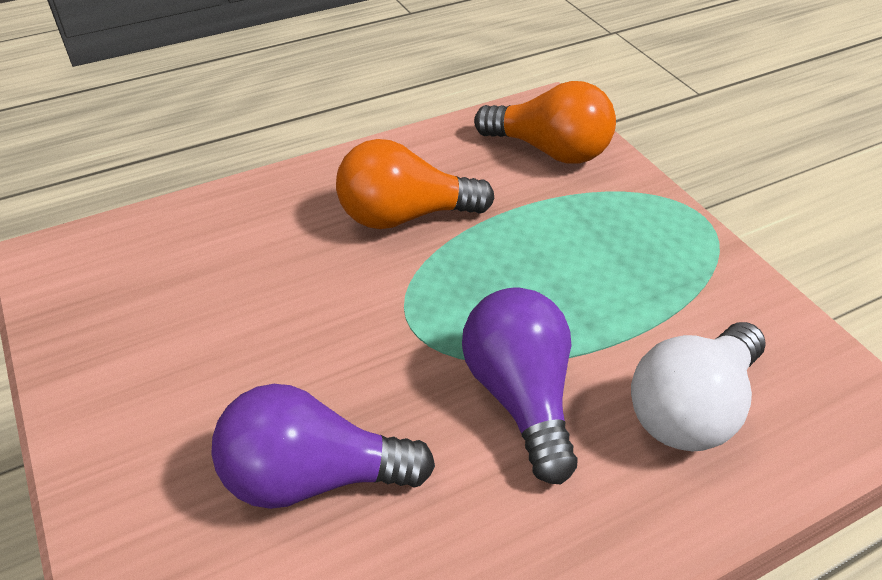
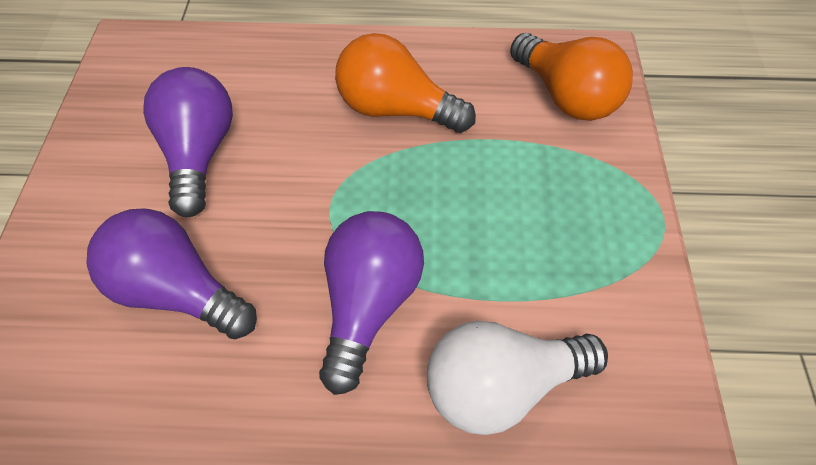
camera: 30 degrees right, 10 degrees up
(227, 335) = (198, 155): none -> purple light bulb

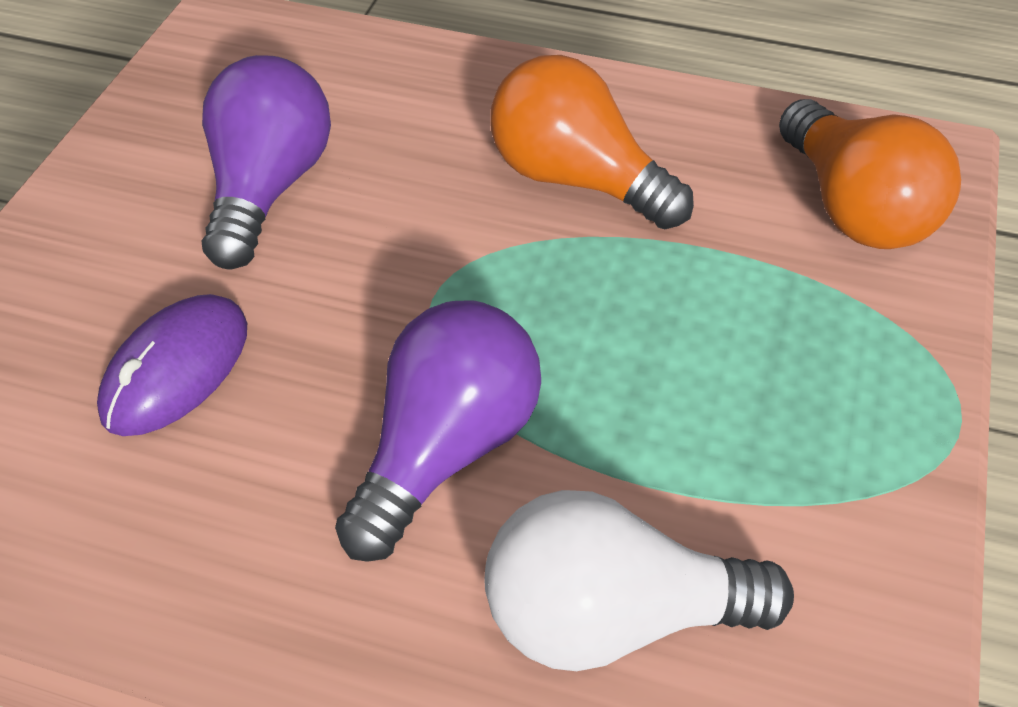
camera: 15 degrees right, 5 degrees down
(176, 293) = (176, 369): purple light bulb -> purple mouse

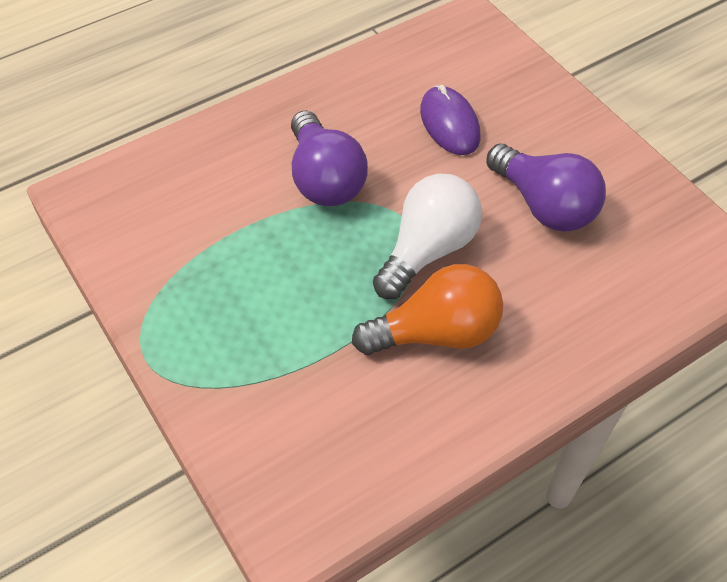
camera: 130 degrees right, 5 degrees up
(612, 616) = (208, 180): white light bulb -> white light bulb (427, 250)
(854, 208) = (292, 444): orange light bulb -> none

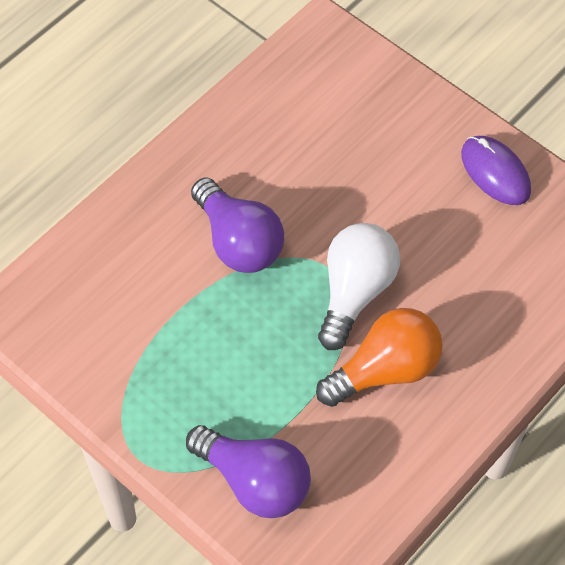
camera: 15 degrees left, 5 degrees up
(449, 123) = (338, 155): purple mouse -> purple mouse (495, 172)
(544, 205) = (447, 222): purple light bulb -> purple light bulb (254, 481)

